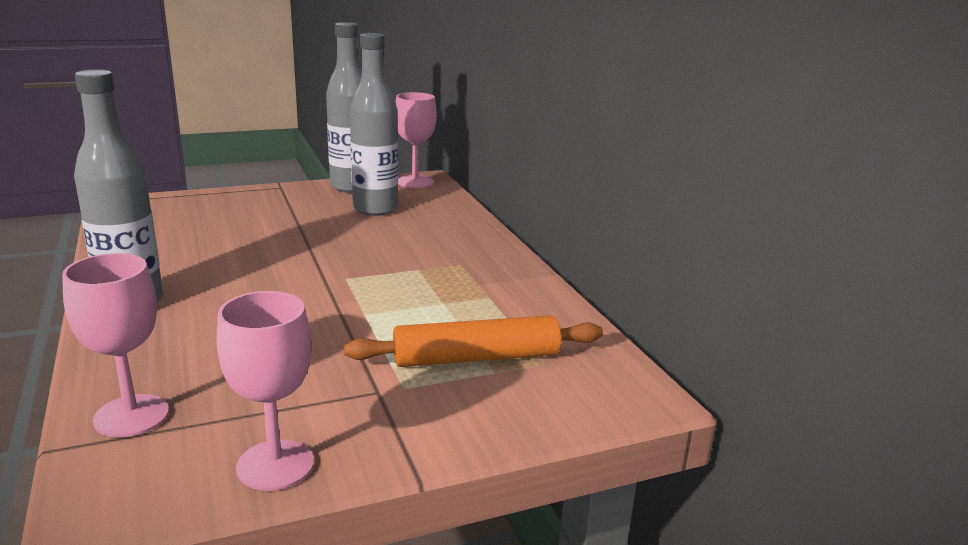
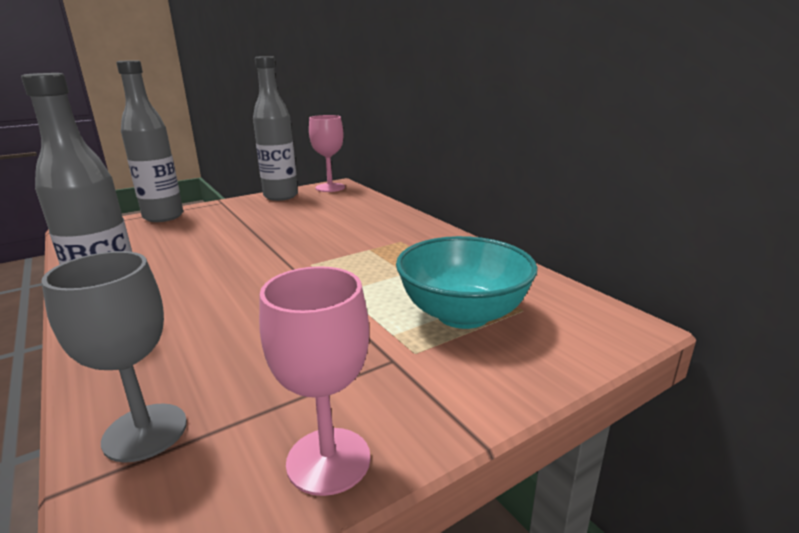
camera: 10 degrees left, 0 degrees up
(131, 416) = (145, 432): pink goblet -> grey goblet
(375, 209) = (308, 209): grey bottle -> grey bottle (163, 217)
(476, 357) = (463, 314): orange rolling pin -> turquoise bowl

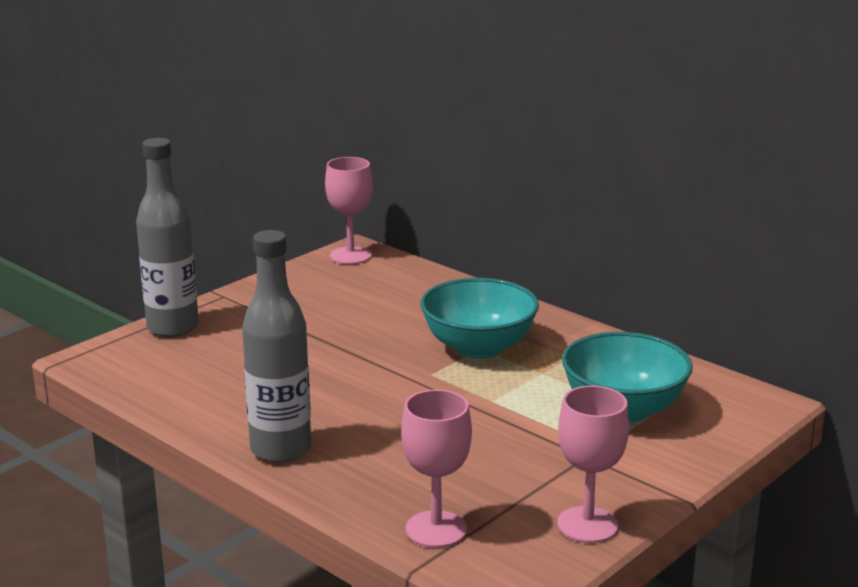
camera: 15 degrees left, 0 degrees up
(145, 432) = (436, 529): grey goblet -> pink goblet
(280, 196) = (296, 278): grey bottle -> none
(367, 248) = (478, 348): none -> turquoise bowl

